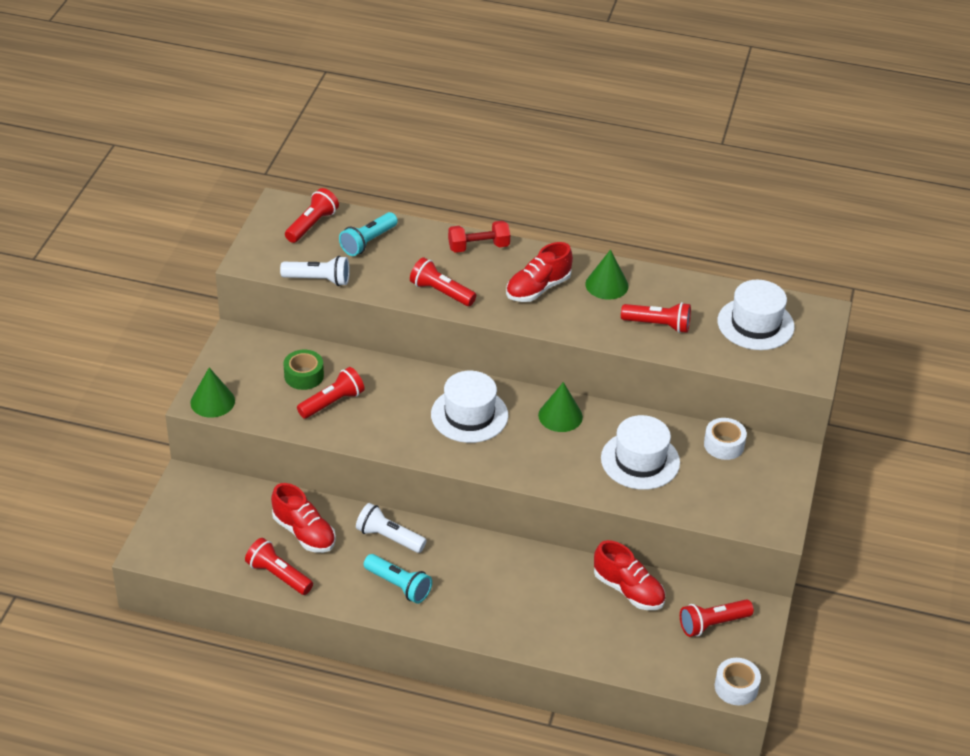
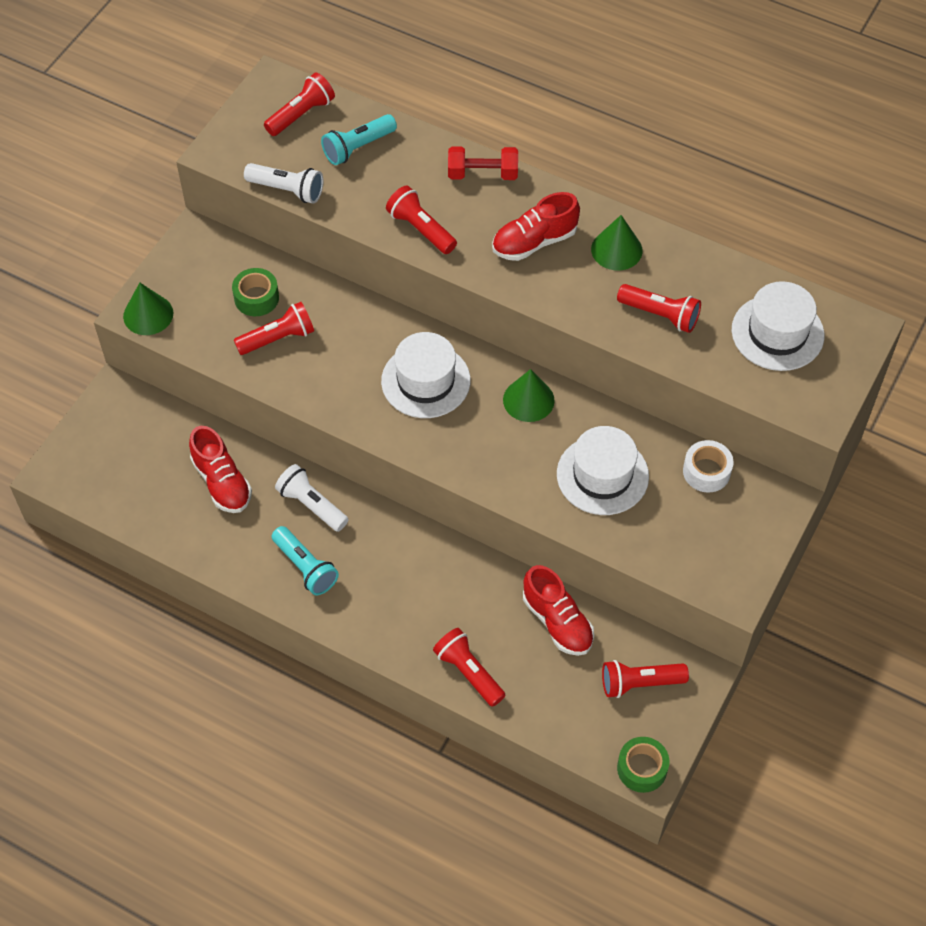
camera: 15 degrees right, 15 degrees up
(278, 575) = (180, 530): red flashlight -> red flashlight (468, 672)
(736, 687) = (642, 768): white tape -> green tape

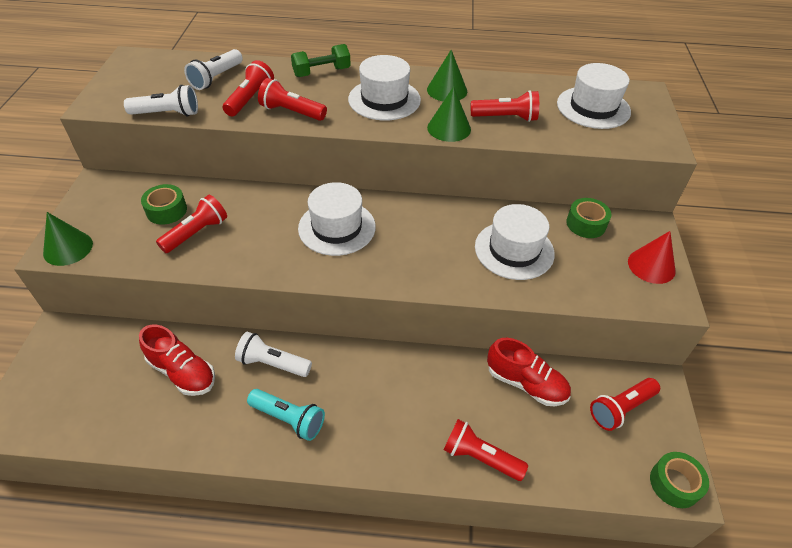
camera: 25 degrees left, 10 degrees down
(301, 114) = (161, 70): red flashlight -> red flashlight (250, 99)
(358, 147) = (216, 78): turquoise flashlight -> white flashlight
(482, 174) = (321, 72): red dumbbell -> green dumbbell
(528, 400) = (425, 217): green cone -> green cone (449, 128)
(534, 242) = (384, 99): red shoe -> white hat
(706, 471) = (586, 224): white tape -> green tape
(742, 547) = (651, 266): none -> red cone

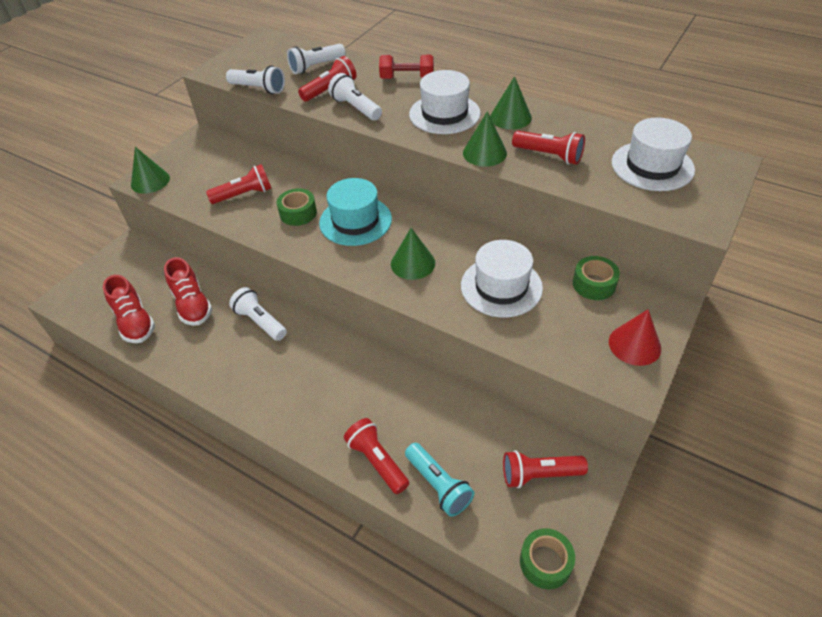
camera: 30 degrees right, 0 degrees up
(166, 210) = (234, 171): green tape -> green tape (298, 213)
(289, 419) = (245, 369): turquoise flashlight -> turquoise flashlight (438, 485)
(291, 112) = (356, 108): red flashlight -> white flashlight
(321, 72) = (407, 78): green dumbbell -> red dumbbell
(337, 227) = (355, 221): white hat -> turquoise hat
(421, 253) = (413, 263): none -> green cone
(526, 383) = (461, 417): red shoe -> red shoe (135, 322)

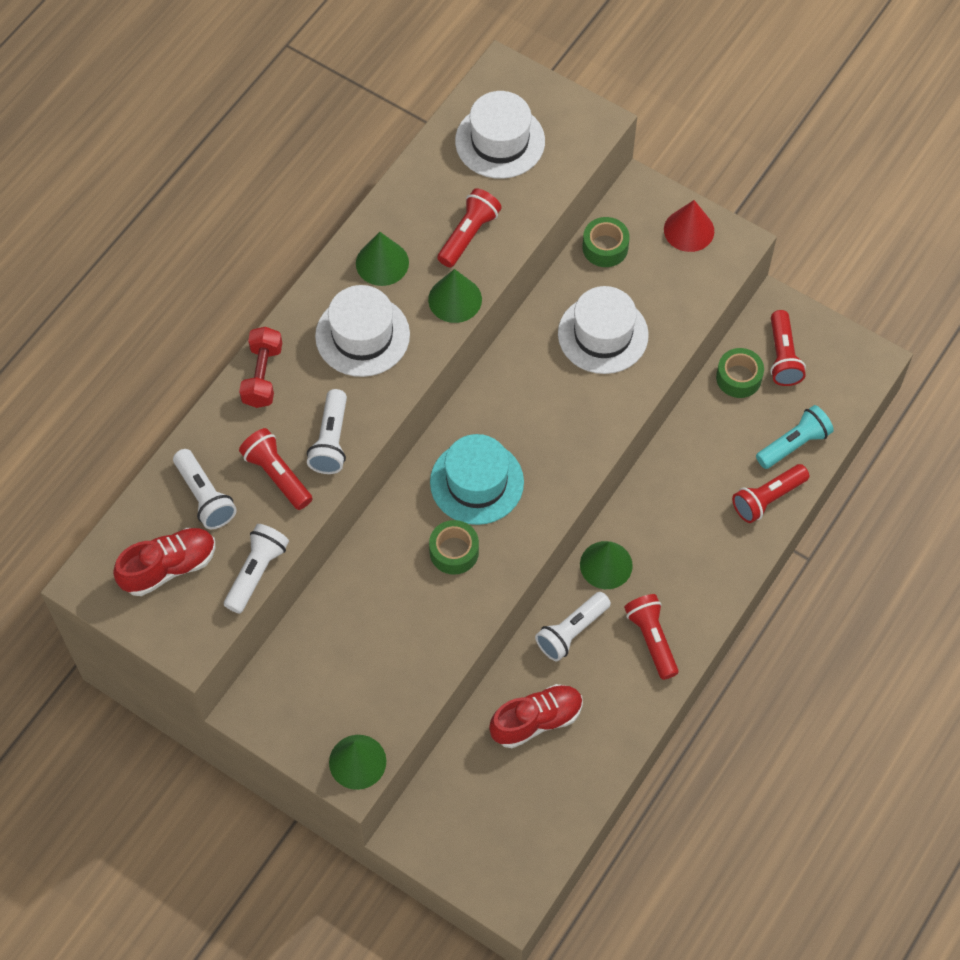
camera: 90 degrees left, 15 degrees up
(135, 322) = (562, 789): red shoe -> red shoe (169, 567)
(244, 195) = (406, 624): red flashlight -> red flashlight (652, 639)
(356, 108) = (331, 441): white flashlight -> white flashlight turned 45 degrees counterclockwise
(413, 263) = (559, 420): green cone -> green cone (606, 565)
(545, 562) = (866, 365): green tape -> green tape (738, 378)

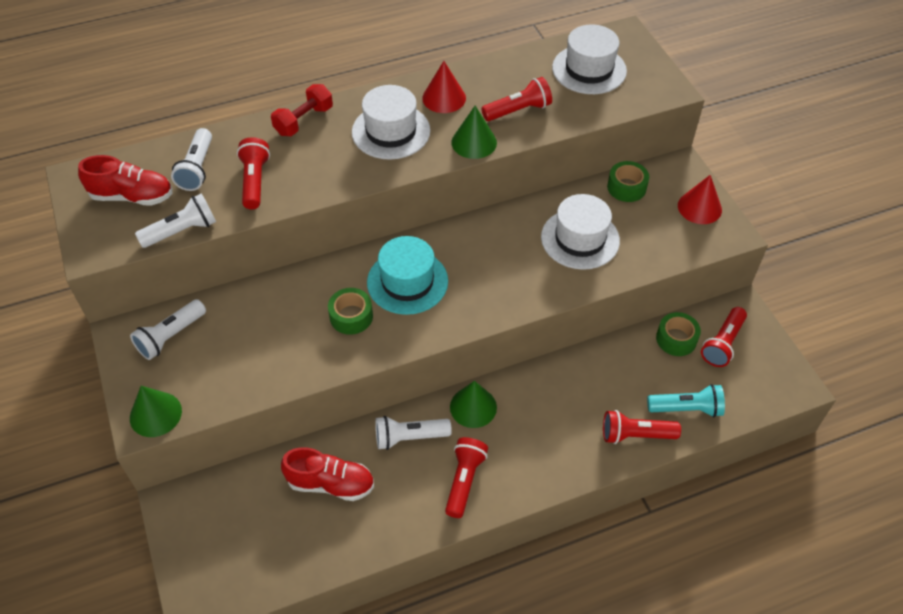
camera: 35 degrees right, 10 degrees down
(331, 441) = (309, 180): white flashlight -> white flashlight (170, 336)
(382, 263) = (444, 98): green cone -> red cone

